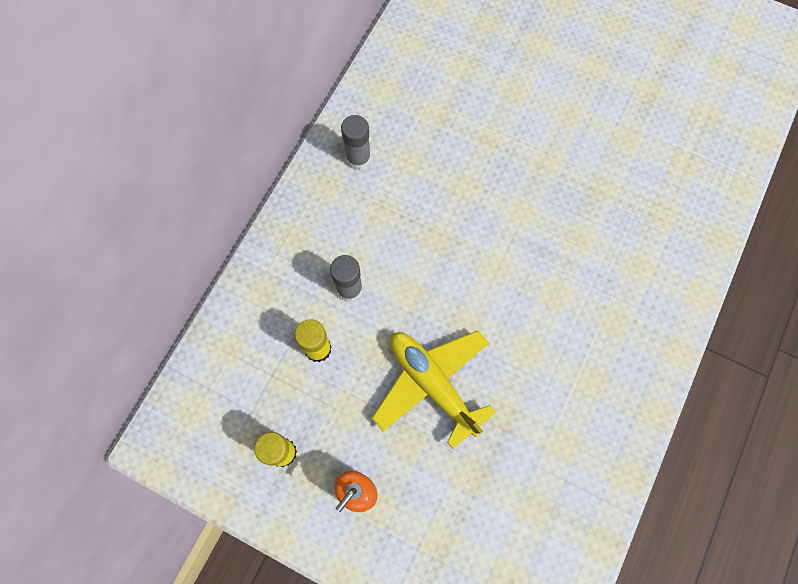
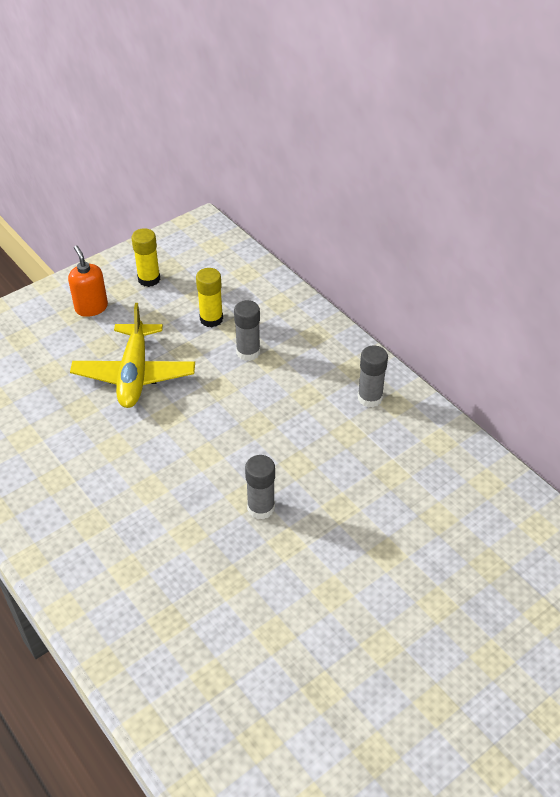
camera: 115 degrees right, 25 degrees down
(432, 384) = (134, 374): yellow plane -> yellow plane turned 105 degrees clockwise
(524, 195) = (261, 508): none -> grey glue stick

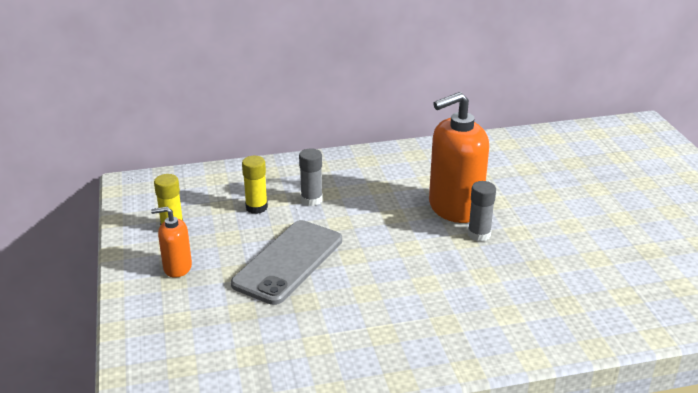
camera: 65 degrees left, 15 degrees down
(134, 374) = (288, 262): yellow plane -> grey phone
(302, 471) = (454, 208): none -> orange soap dispenser
(370, 398) = (402, 162): grey glue stick -> none

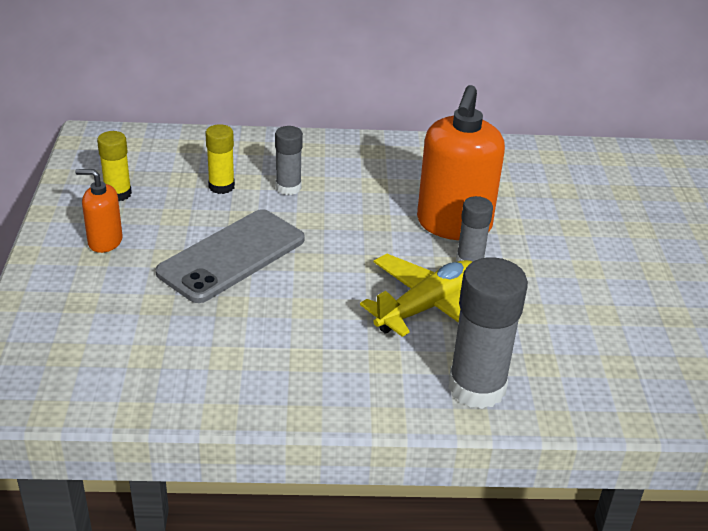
camera: 10 degrees right, 5 degrees up
(454, 208) = (453, 224): orange soap dispenser -> orange soap dispenser turned 60 degrees counterclockwise
(461, 275) = (427, 307): none -> yellow plane
(526, 332) = (476, 387): none -> grey glue stick

